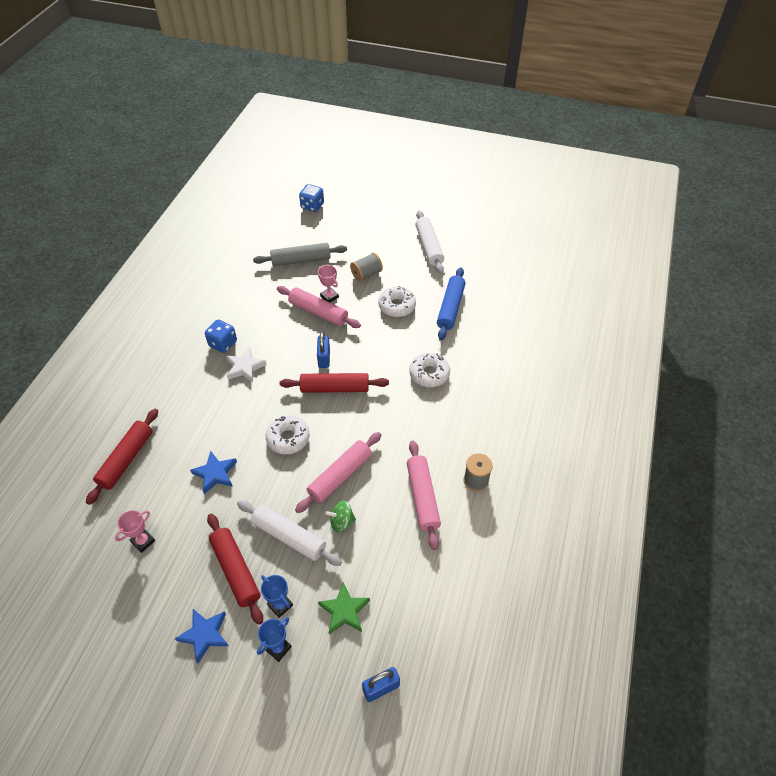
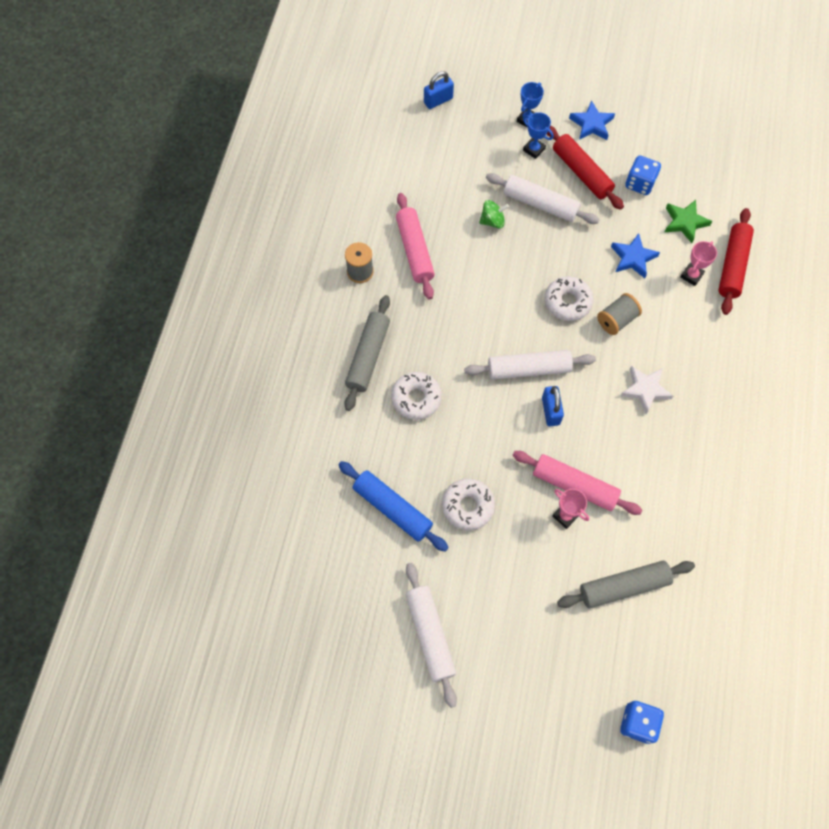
camera: 175 degrees right, 15 degrees up
(143, 541) = (677, 190): pink trophy -> pink trophy (691, 275)
(223, 344) = (685, 423): blue dice -> blue dice (640, 183)
(334, 388) = (528, 369): red rolling pin -> white rolling pin
(340, 476) = (502, 265): pink rolling pin -> none
(344, 611) = (476, 149): green star -> green star (685, 222)
(366, 274) = (519, 565): grey spool -> grey spool (616, 320)
(450, 308) = (392, 509): blue rolling pin -> blue rolling pin turned 60 degrees counterclockwise
(468, 407) = (368, 356): none -> grey rolling pin

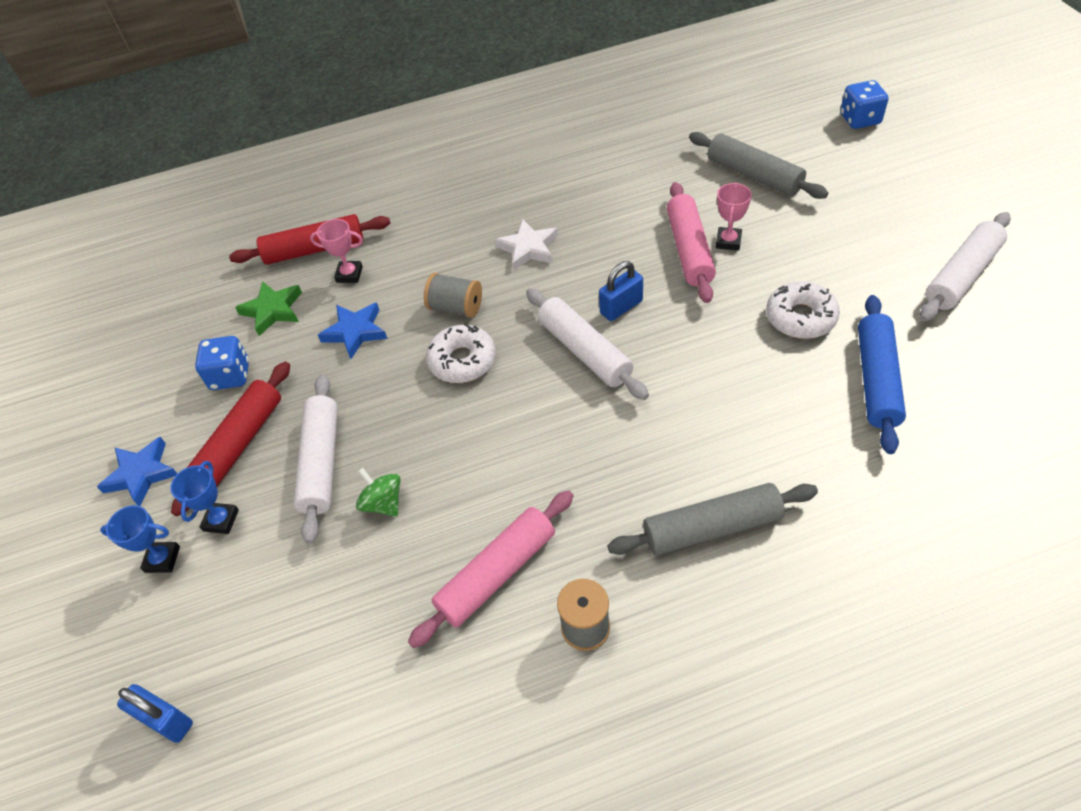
camera: 115 degrees left, 15 degrees down
(416, 398) = (721, 437): white donut -> none

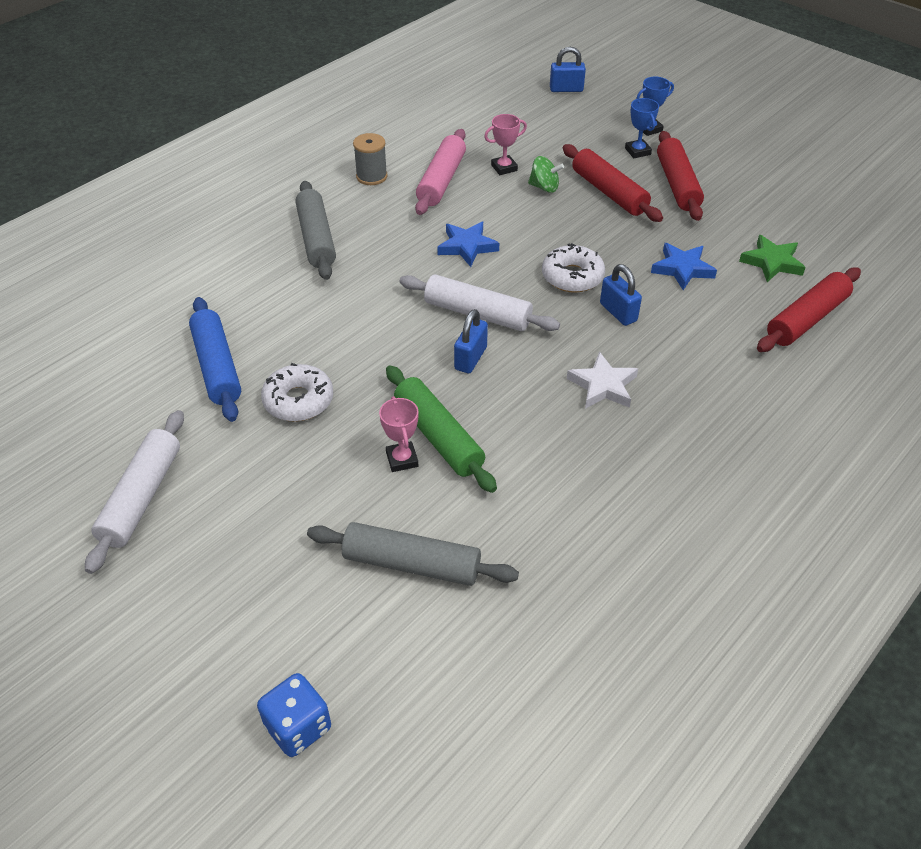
camera: 145 degrees right, 5 degrees down
(141, 474) = (720, 153): blue star -> blue star (467, 247)
(230, 376) = (740, 214): blue dice -> none
(322, 462) = (609, 192): white rolling pin -> red rolling pin
(349, 274) = (745, 309): pink trophy -> pink trophy (504, 168)
(456, 308) = (618, 312): grey spool -> blue padlock
(689, 250) = (438, 436): pink rolling pin -> green rolling pin
(712, 528) = (316, 238): grey rolling pin -> grey rolling pin turned 60 degrees counterclockwise

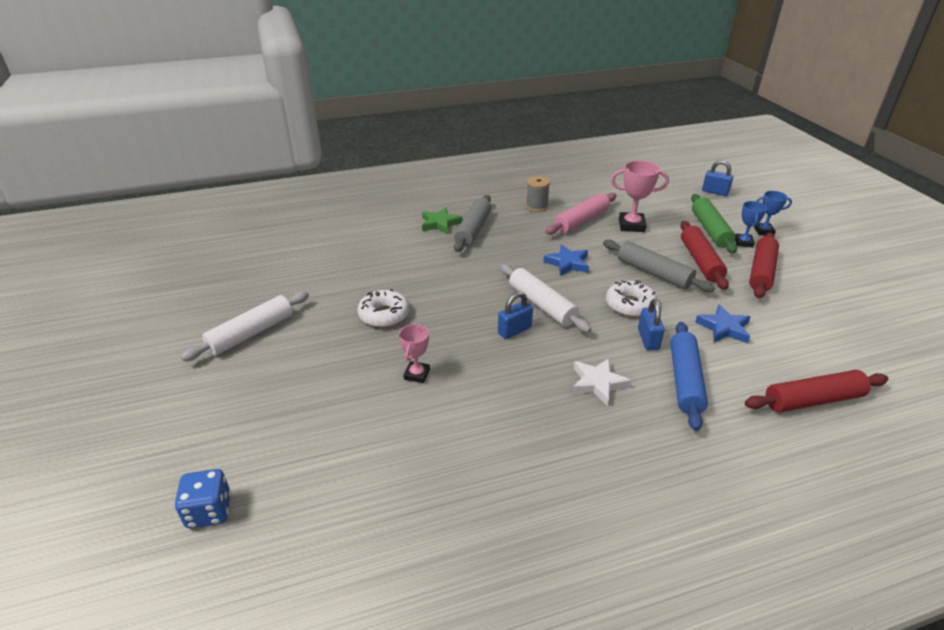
camera: 30 degrees right, 10 degrees down
(217, 367) = (354, 279): blue rolling pin -> blue rolling pin (684, 380)
(412, 563) = (367, 442): grey rolling pin -> grey rolling pin (654, 273)
(438, 436) = (452, 370): green rolling pin -> green rolling pin (710, 230)
(504, 168) = (631, 225): pink trophy -> pink trophy, size x1.59
(544, 187) = (652, 244): green spinning top -> none
(772, 262) = (808, 348): green star -> green star (440, 224)

